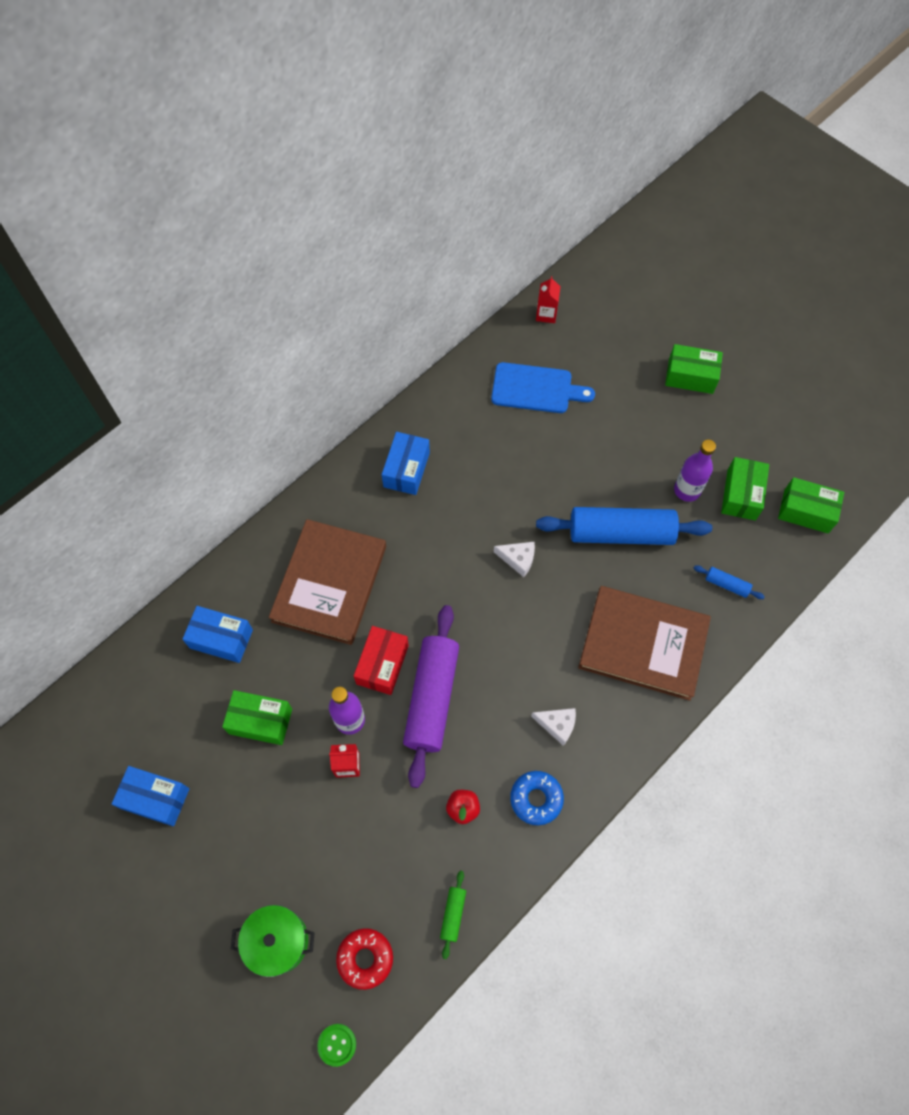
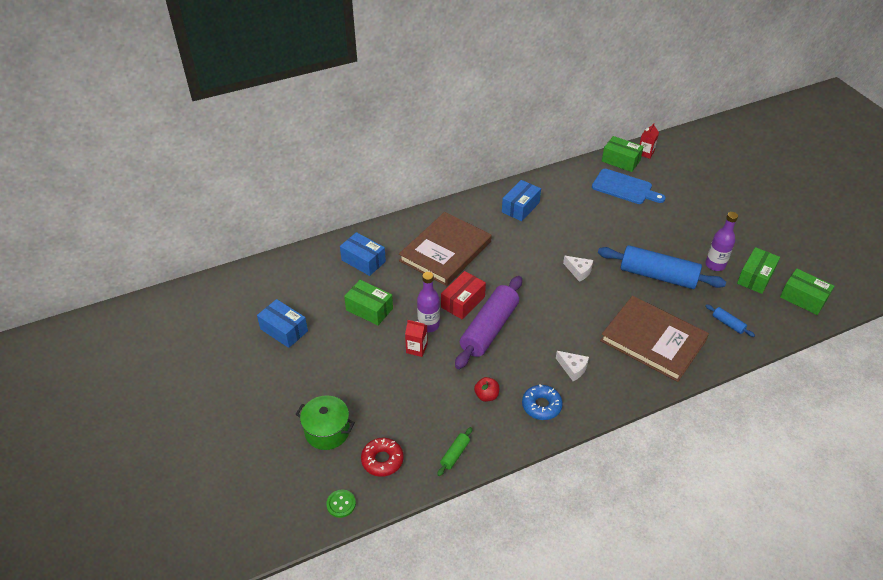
camera: 20 degrees right, 20 degrees down
(690, 376) = (738, 206): green box -> green box (621, 161)

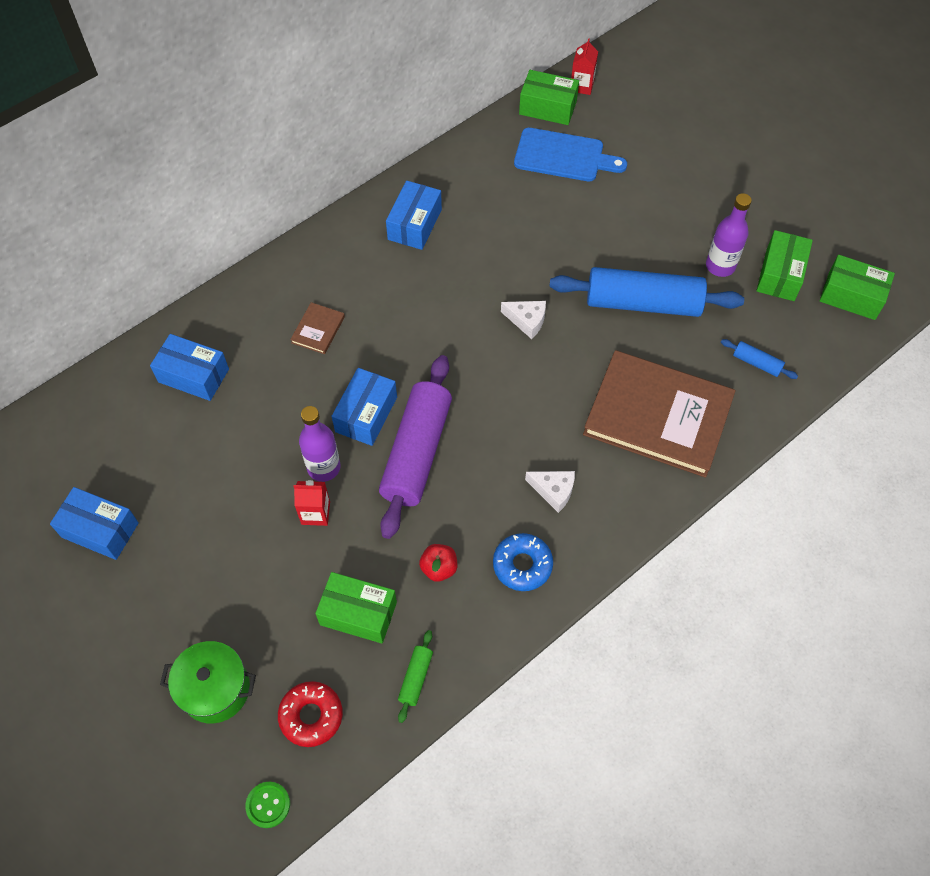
camera: 15 degrees left, 15 degrees up
(369, 309) = (225, 461): green box -> green box (358, 613)
(445, 251) = (318, 329): brown book -> brown book, size x0.40
(463, 302) = (366, 414): red box -> blue box

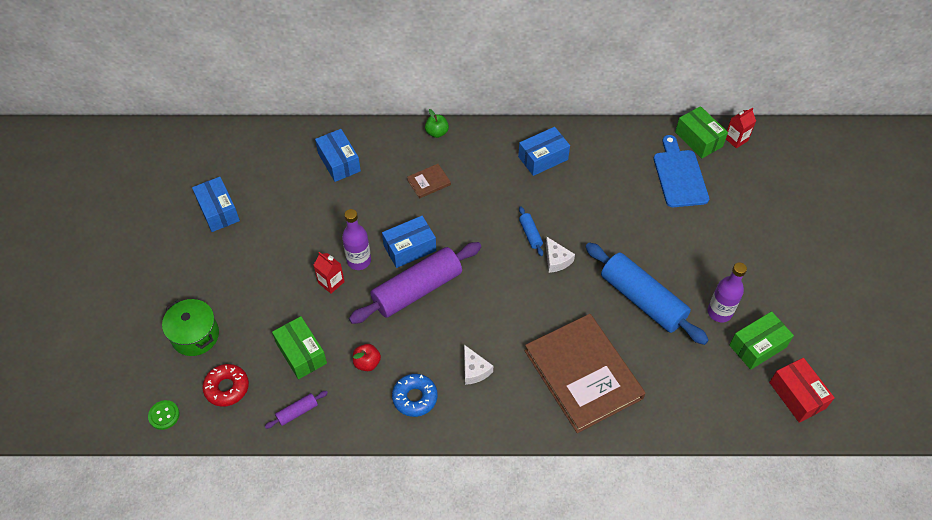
camera: 40 degrees right, 5 degrees down
(275, 270) = (437, 132): none -> green apple
(415, 678) = (297, 412): green rolling pin -> purple rolling pin
(563, 156) = (679, 175): blue cutting board -> blue cutting board turned 150 degrees counterclockwise
(757, 363) = (683, 389): blue rolling pin -> blue rolling pin (530, 234)
(851, 296) = (797, 395): green box -> red box

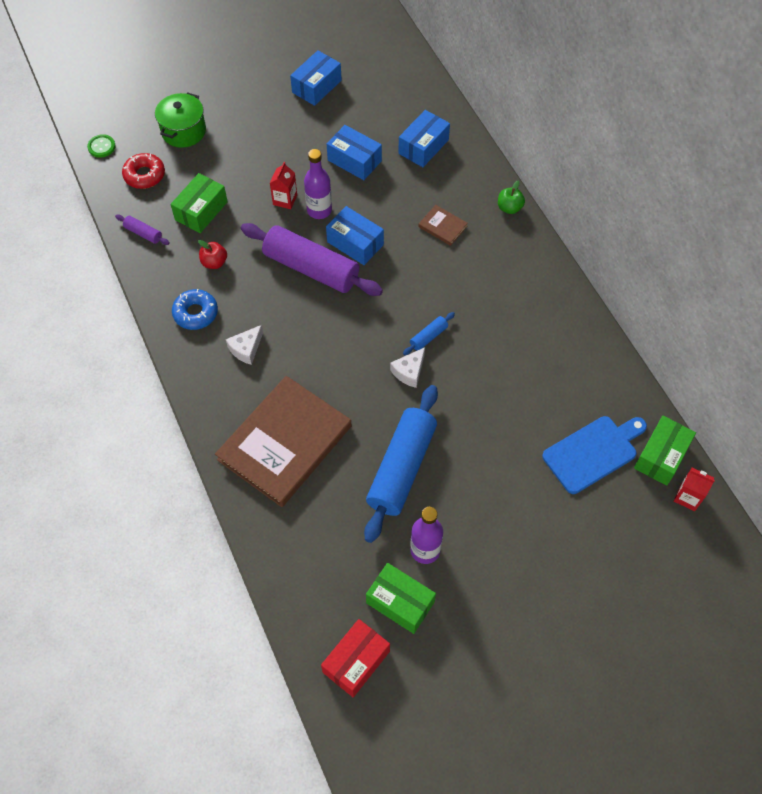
camera: 65 degrees right, 5 degrees up
(543, 158) = (535, 312): blue box -> blue box (354, 160)

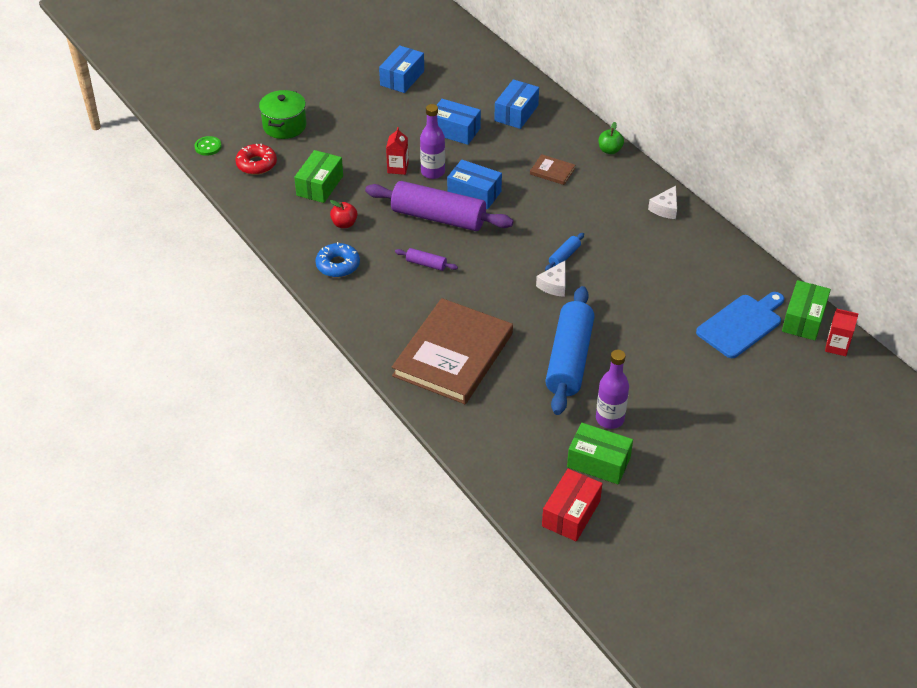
camera: 10 degrees left, 15 degrees down
(143, 233) = (269, 209): purple rolling pin -> purple rolling pin (426, 264)
(246, 349) = (395, 287): white cheese -> white cheese (665, 208)

